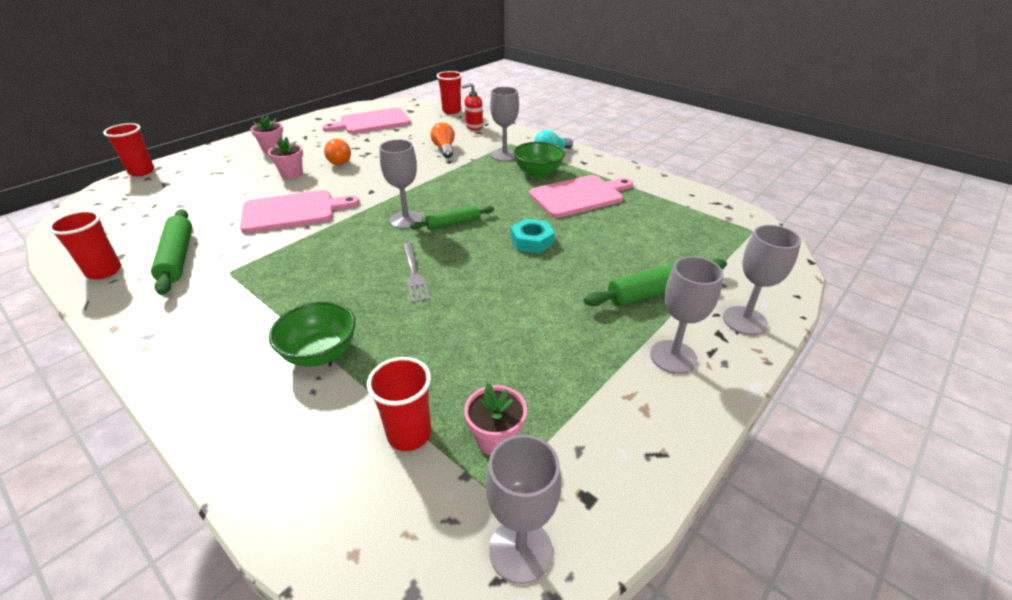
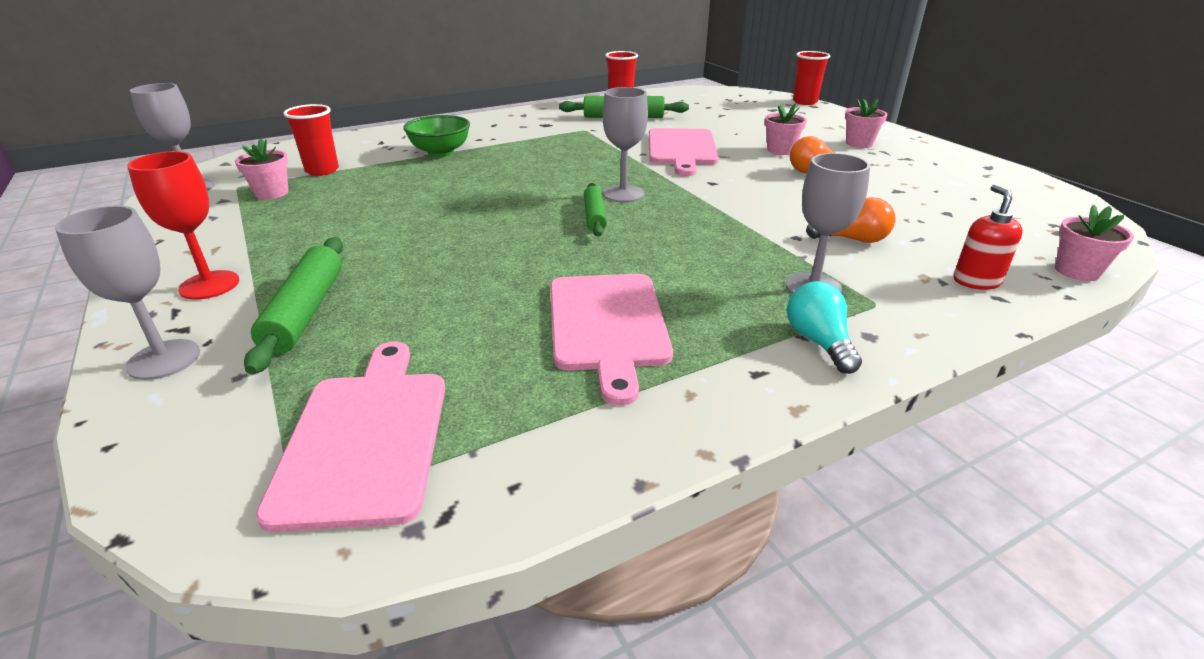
camera: 110 degrees right, 5 degrees down
(372, 122) = (981, 198): pink cutting board -> pink cutting board (366, 438)
(414, 274) = (509, 188): grey fork -> none
(451, 111) = (1077, 271): red cup -> pink flower pot
(532, 241) = (507, 256): turquoise nut -> none
(538, 173) = (722, 305): green bowl -> none
(673, 357) = (209, 285): grey goblet -> red goblet

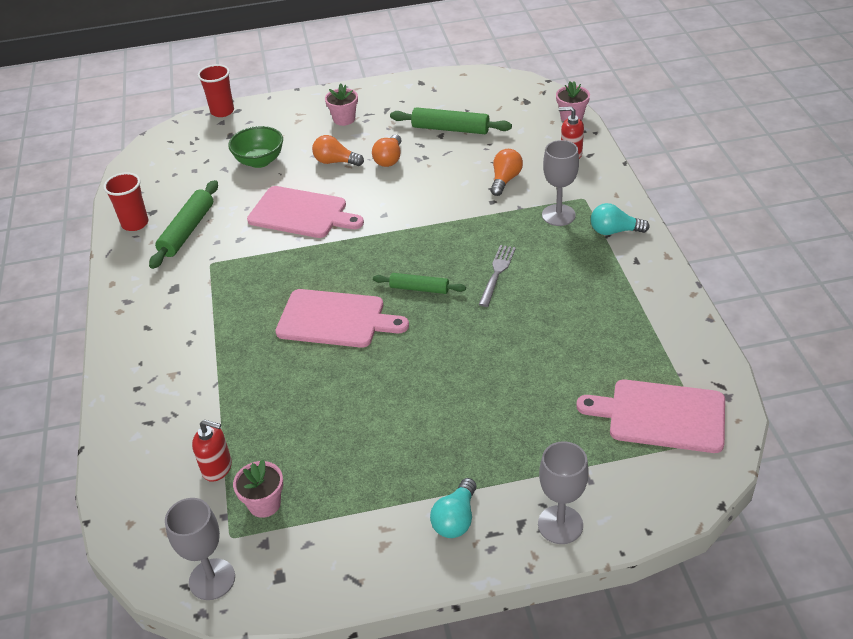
camera: 70 degrees left, 10 degrees up
(209, 285) = (455, 519): red goblet -> turquoise light bulb
(305, 311) = (516, 454): green rolling pin -> green rolling pin (450, 129)
(322, 170) = (217, 468): red cup -> red soap dispenser
(440, 152) = (215, 373): green bowl -> green bowl (259, 161)
(607, 325) = (576, 307): pink cutting board -> pink cutting board (335, 319)
(623, 194) = (383, 266): grey goblet -> none
(649, 258) = (497, 273): none -> grey fork
(780, 150) = (335, 162): pink flower pot -> orange light bulb

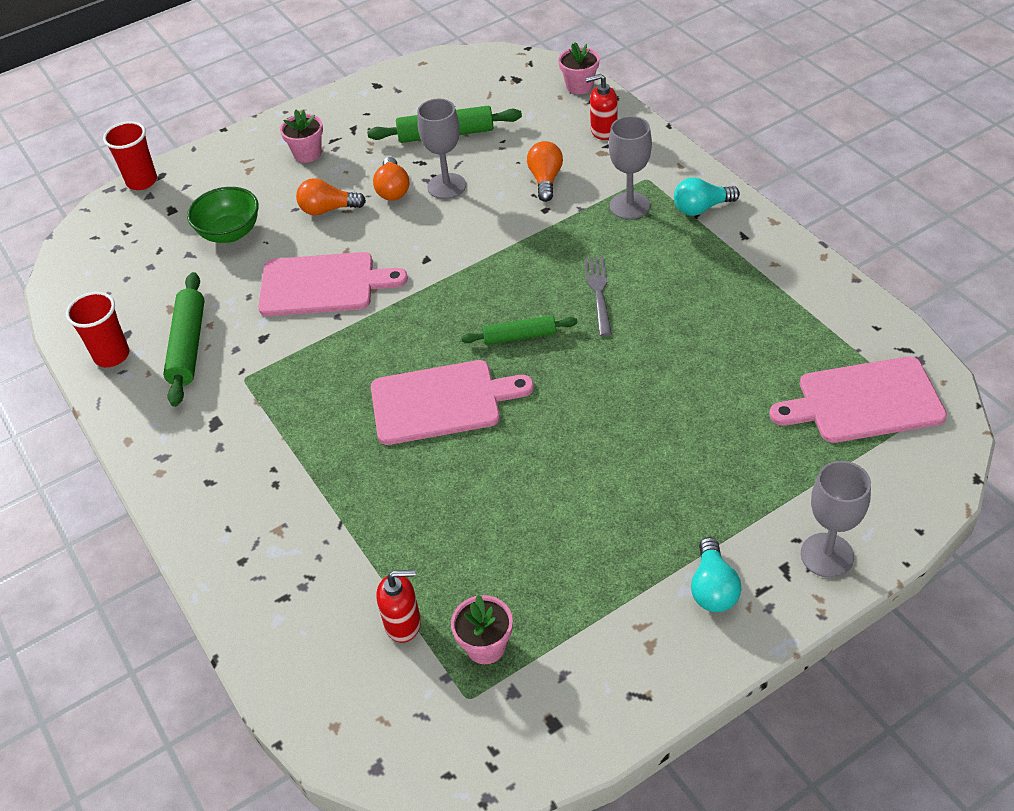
camera: 20 degrees left, 5 degrees up
(212, 579) = (476, 755): grey goblet -> grey goblet (446, 186)

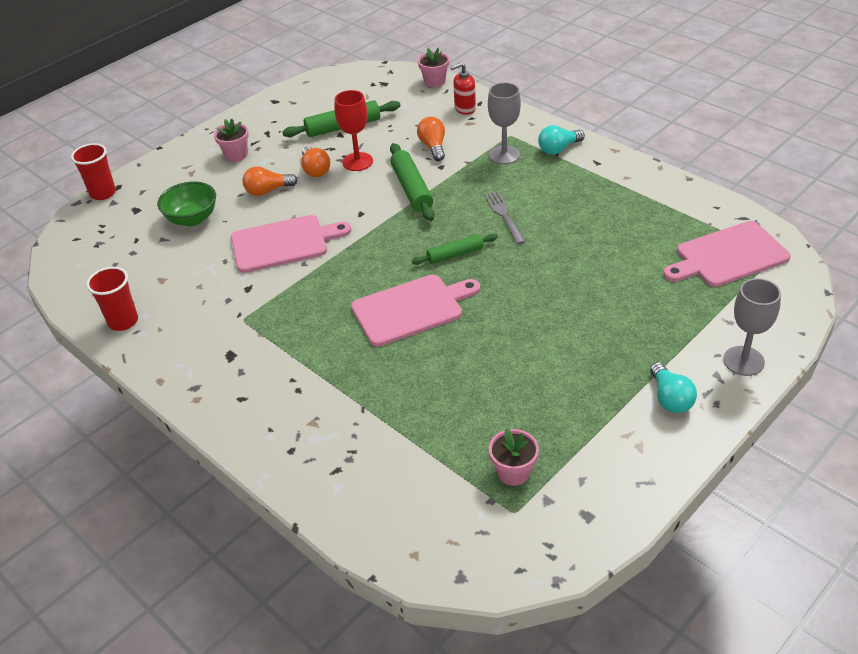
camera: 15 degrees left, 5 degrees down
(188, 346) = (186, 304): green rolling pin -> green rolling pin (411, 189)
(403, 624) = (442, 469): red soap dispenser -> none
(446, 186) = (357, 162): grey goblet -> red goblet

